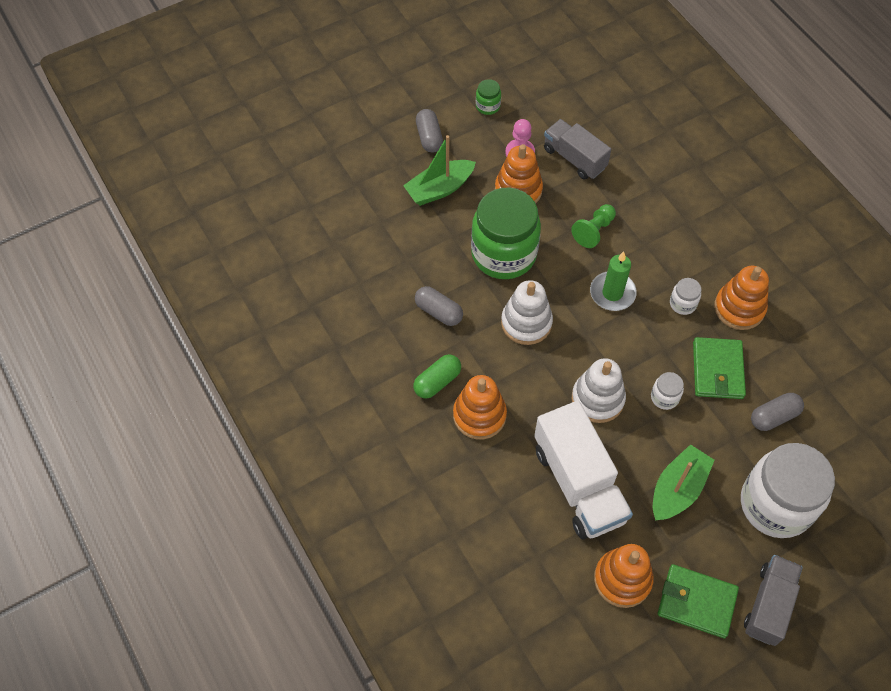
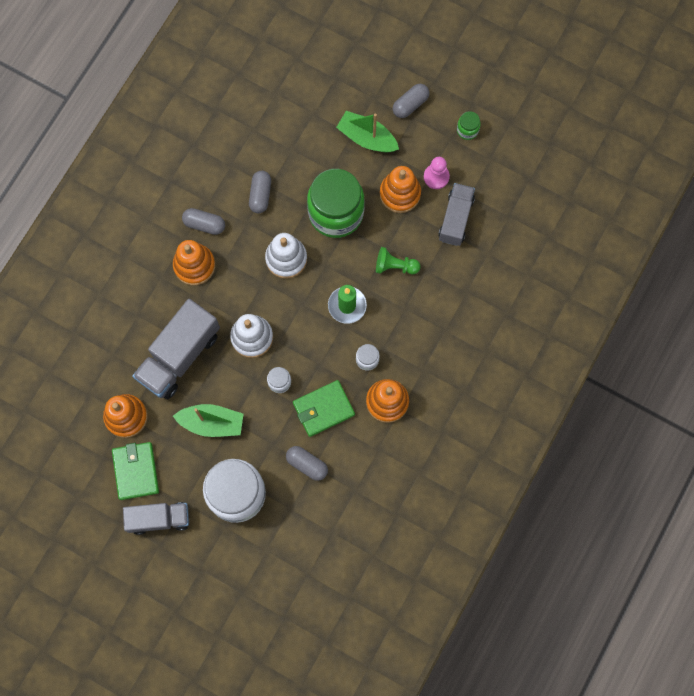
camera: 60 degrees right, 15 degrees up
(437, 381) = (204, 224): green capsule -> grey capsule
(578, 484) = (179, 356): white truck -> grey truck

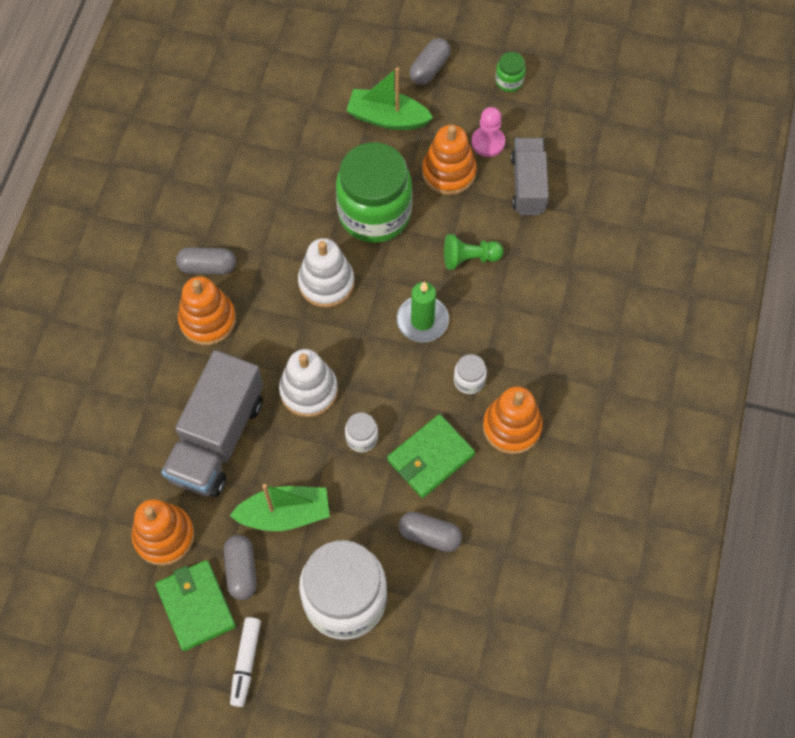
camera: 15 degrees left, 10 degrees down
(159, 519) = (246, 663): grey truck -> white marker
(260, 195) = (271, 215): grey capsule -> grey capsule (241, 570)

